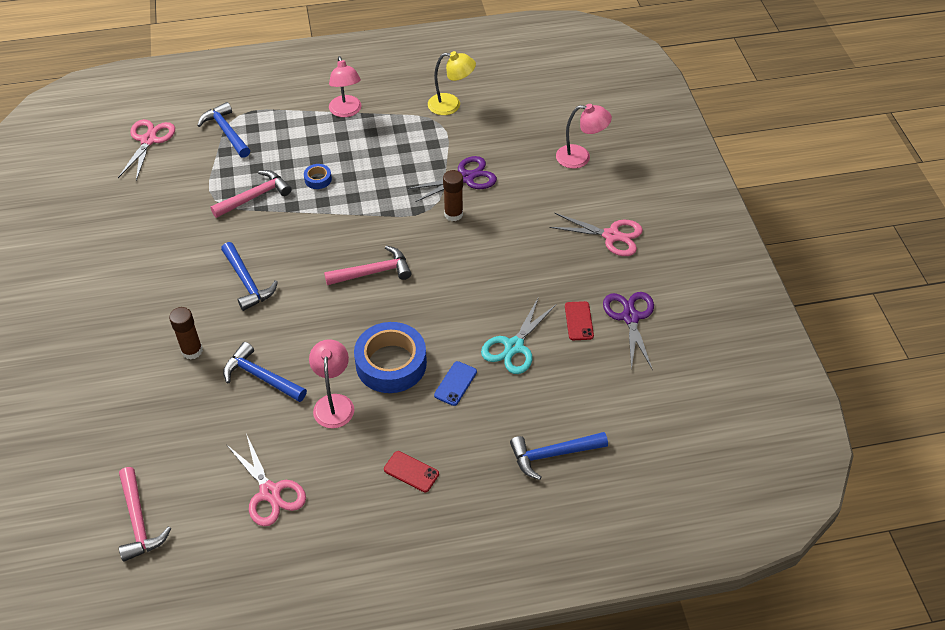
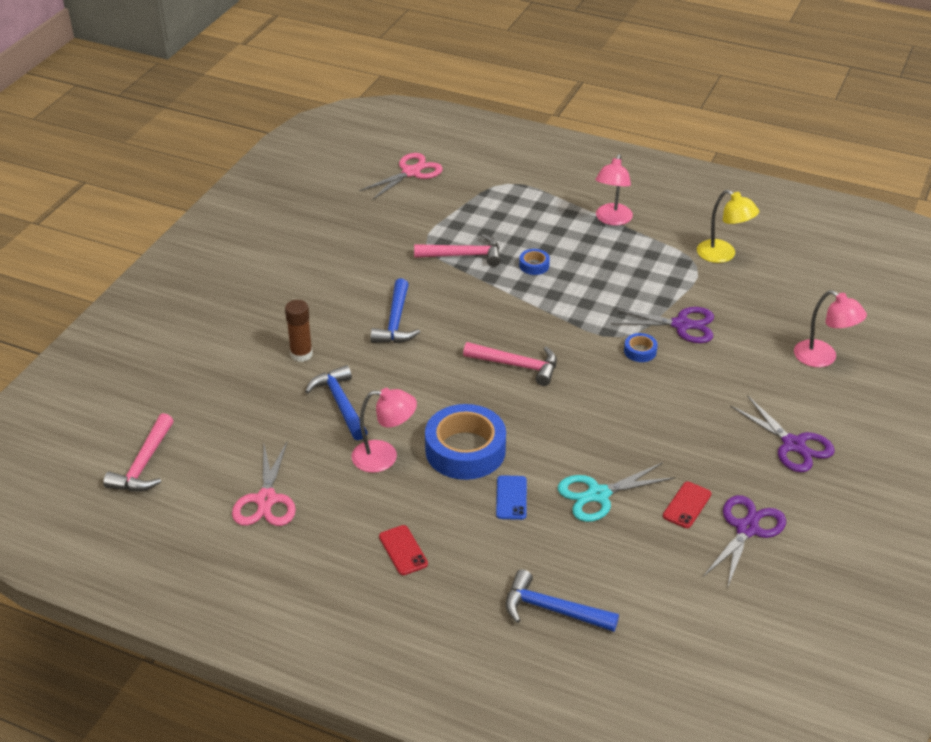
camera: 35 degrees right, 10 degrees down
(226, 132) = (484, 192): blue hammer -> none
(334, 403) = (384, 457): pink lamp -> pink lamp turned 60 degrees clockwise
(453, 214) = (640, 351): brown glue stick -> blue tape
(455, 383) = (511, 498): blue phone -> blue phone turned 60 degrees counterclockwise
(611, 236) = (793, 445): pink scissors -> purple scissors

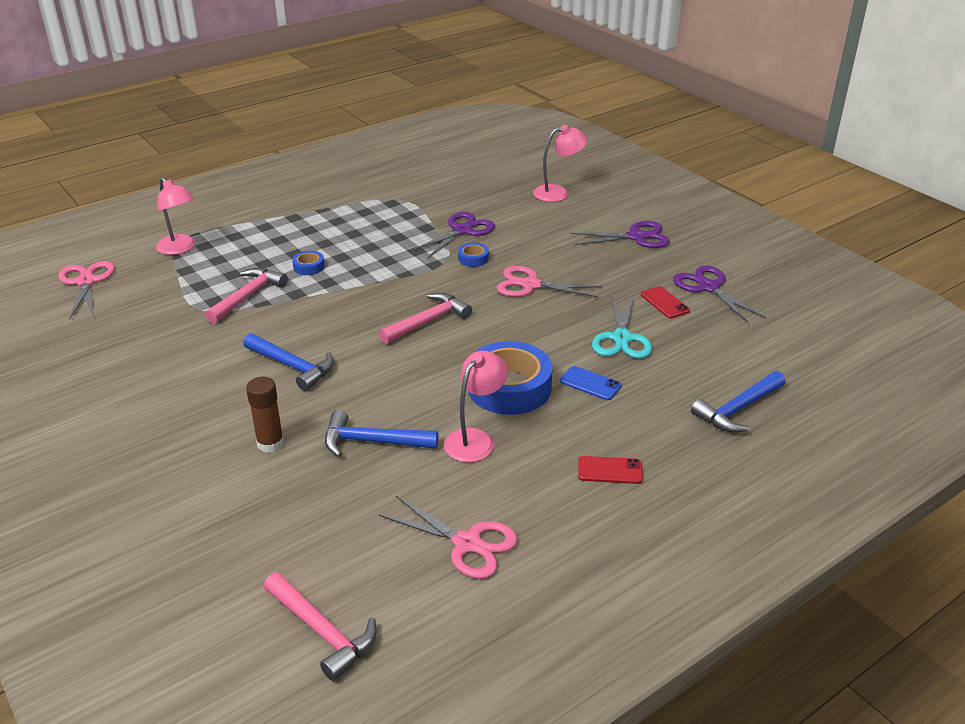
camera: 60 degrees left, 5 degrees down
(612, 219) = (299, 212): pink lamp -> pink lamp (180, 249)
(631, 404) = (530, 285): none -> pink scissors
(723, 255) = (403, 185): yellow lamp -> none

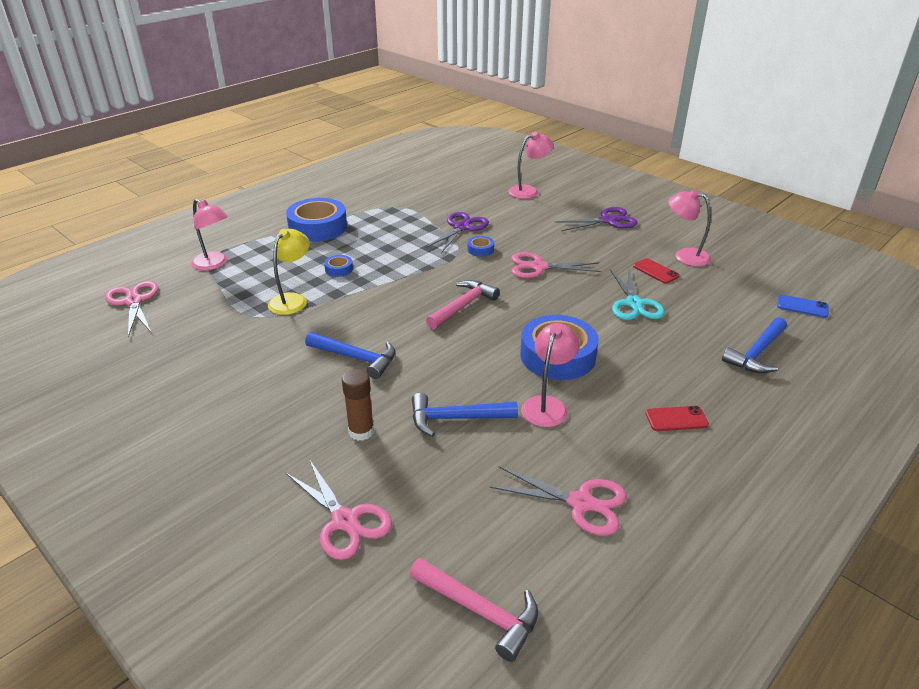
camera: 10 degrees left, 0 degrees up
(223, 529) = (345, 521): none -> pink scissors
(248, 296) = (292, 300): pink hammer -> yellow lamp
(303, 216) = (318, 227): none -> blue tape
(590, 383) = (625, 345): blue phone -> blue phone (802, 306)
(708, 287) = (684, 255): purple scissors -> pink lamp

